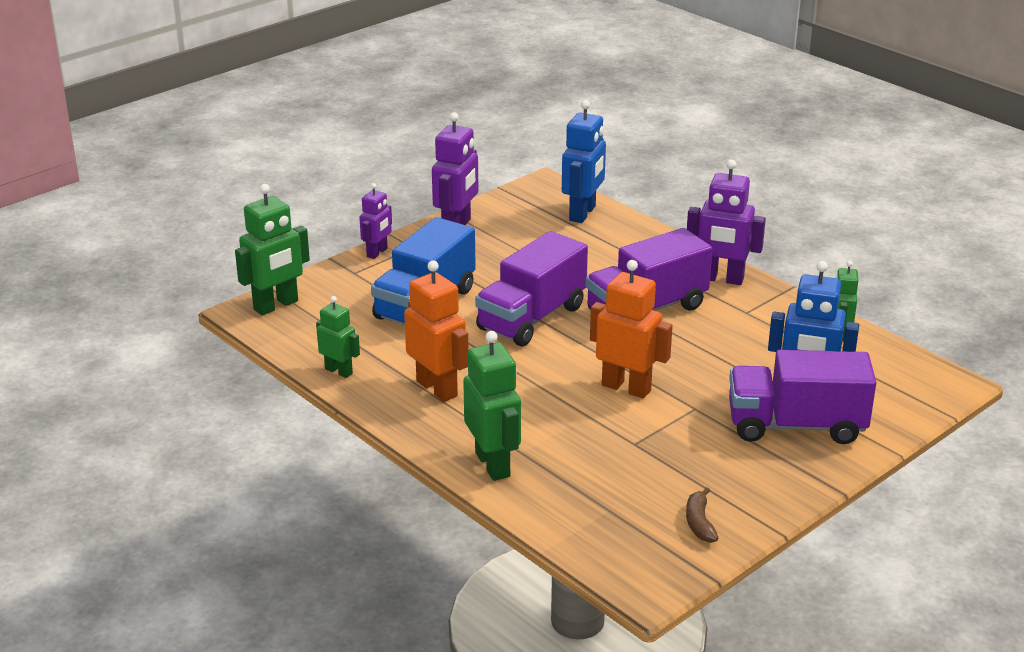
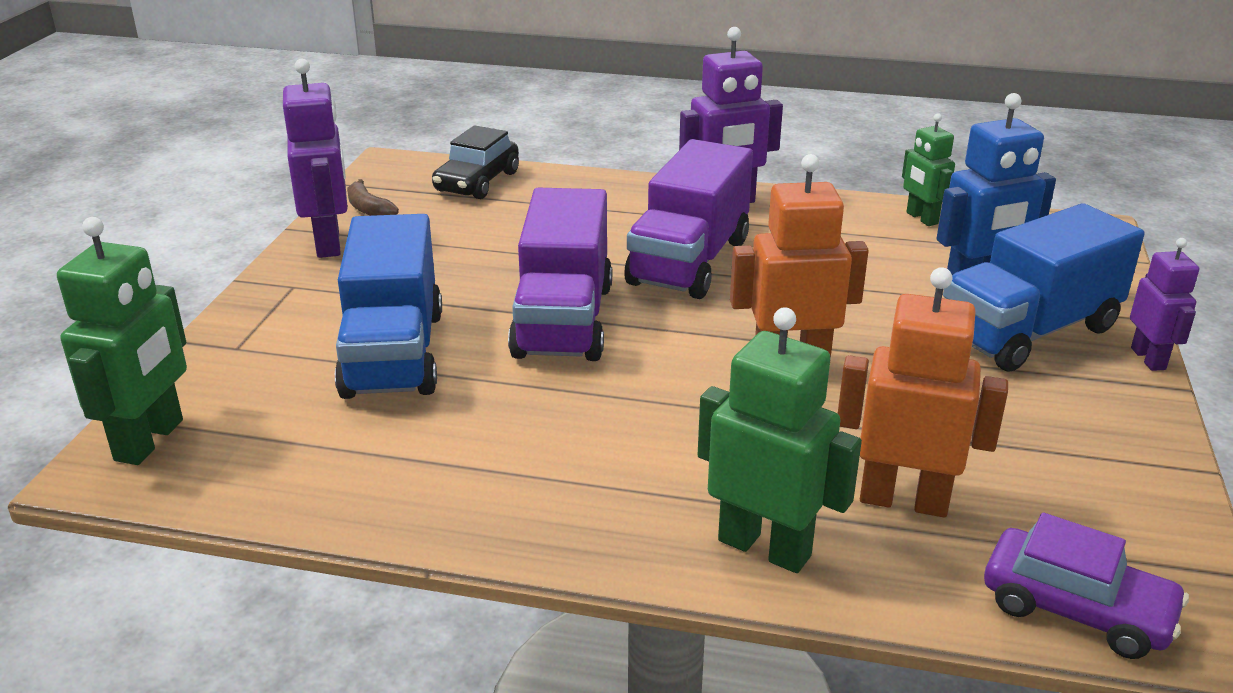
camera: 35 degrees left, 0 degrees up
(339, 371) = (364, 503): green robot -> none
(377, 252) = (245, 310): purple robot -> purple robot (1148, 359)
(437, 388) = (548, 467): orange robot -> orange robot (903, 500)
(583, 213) = (477, 182): blue robot -> black car
(604, 552) = (1076, 609): none -> purple car
(699, 523) = (1115, 503): brown banana -> brown banana (369, 209)
(796, 426) = (1028, 332): purple truck -> blue truck

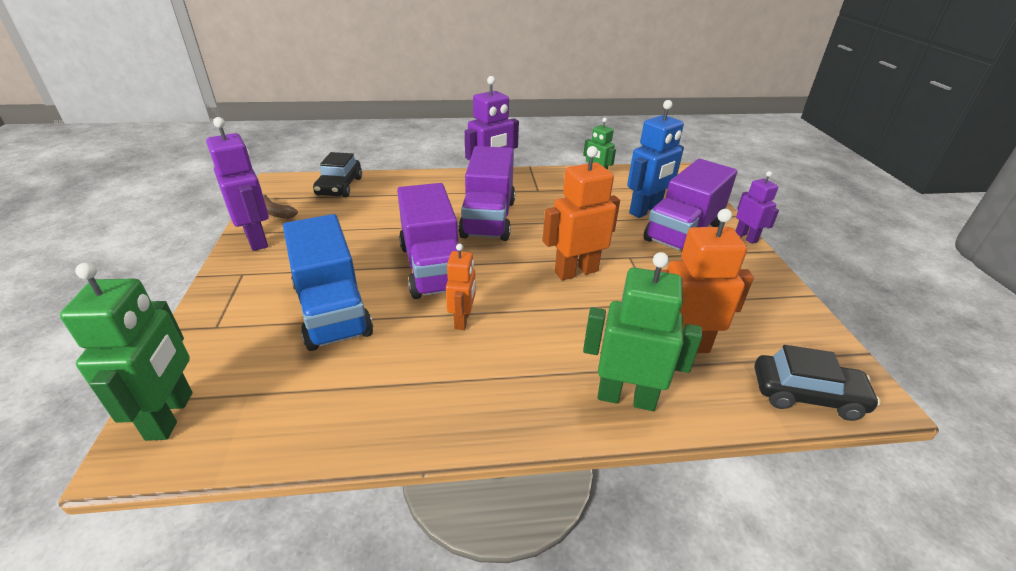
camera: 20 degrees left, 5 degrees up
(572, 399) = (462, 320): none -> orange robot
(1028, 332) = (683, 232): blue truck -> purple truck
(1076, 609) = (806, 395): purple car -> black car

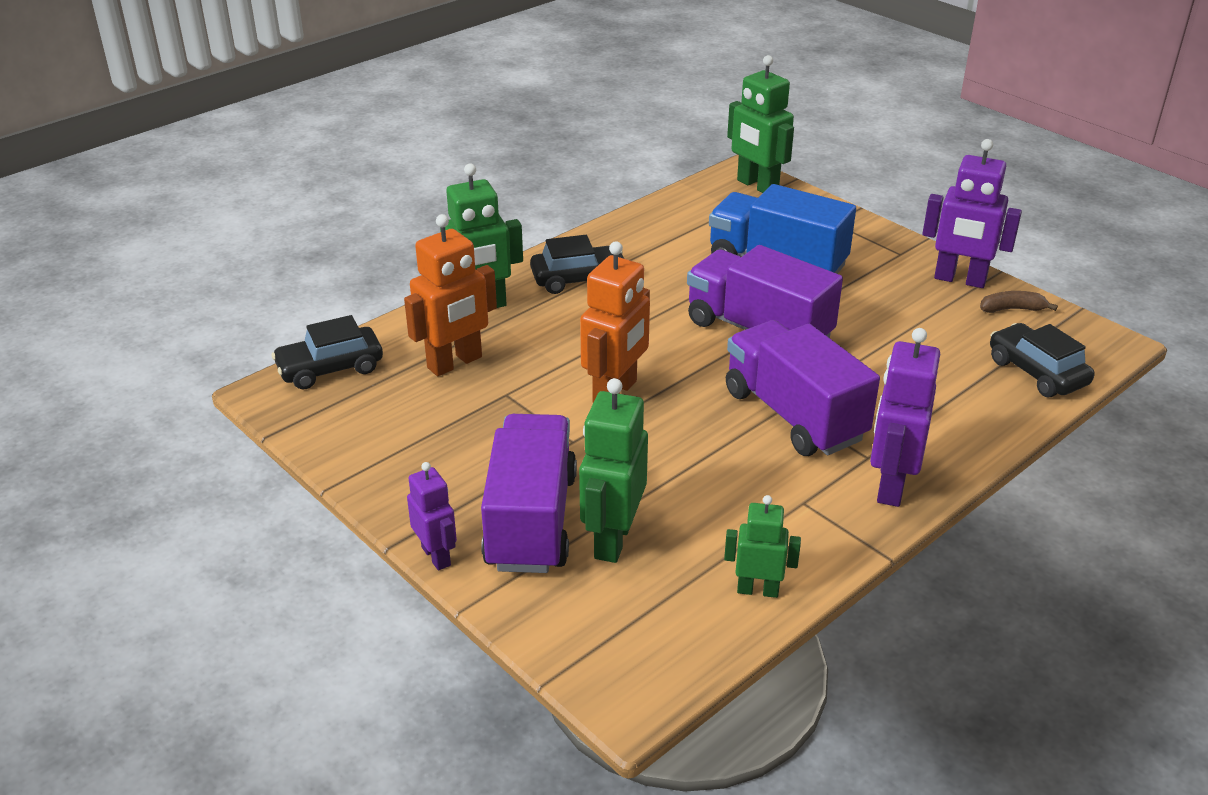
camera: 145 degrees right, 0 degrees up
(462, 320) = (664, 302): orange robot -> none
(504, 382) = (579, 279): none -> black car
(645, 211) = (612, 539): blue robot -> green robot
(746, 237) = (436, 556): purple robot -> purple robot turned 150 degrees counterclockwise

